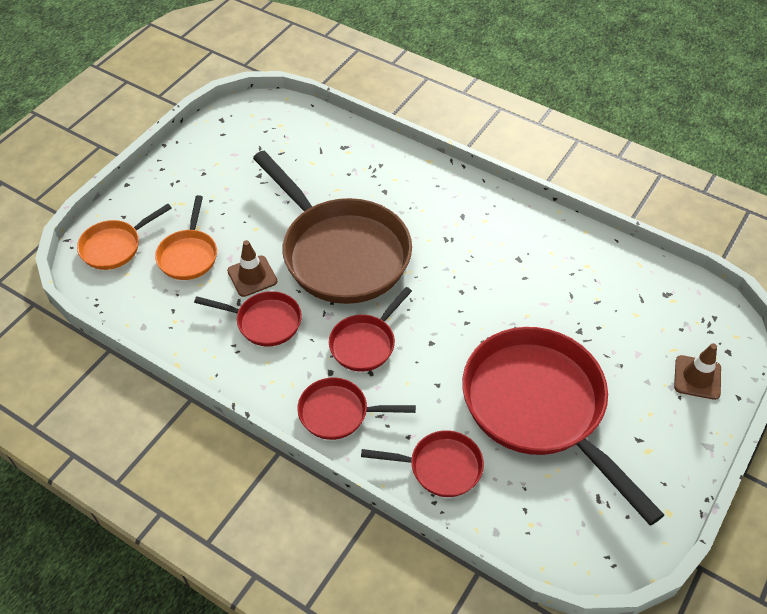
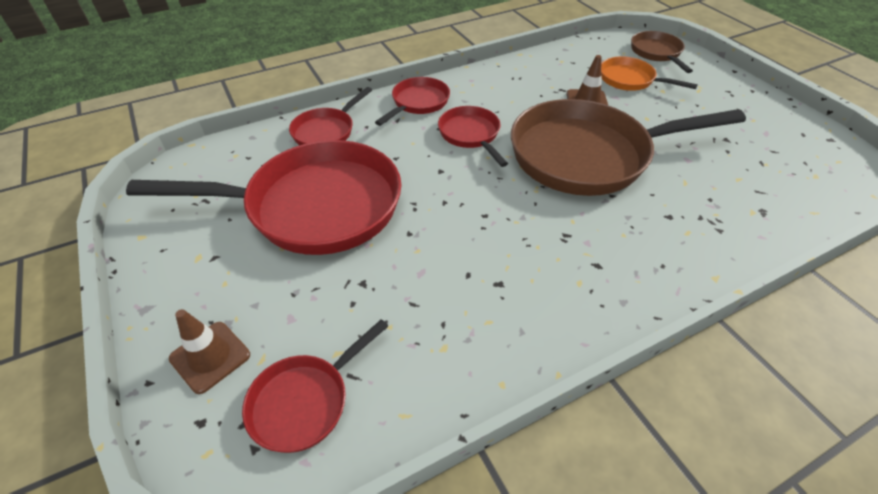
camera: 120 degrees right, 5 degrees down
(115, 246) = (657, 53): orange pan -> brown pan
(264, 322) = (532, 95): red pan -> red pan (305, 401)

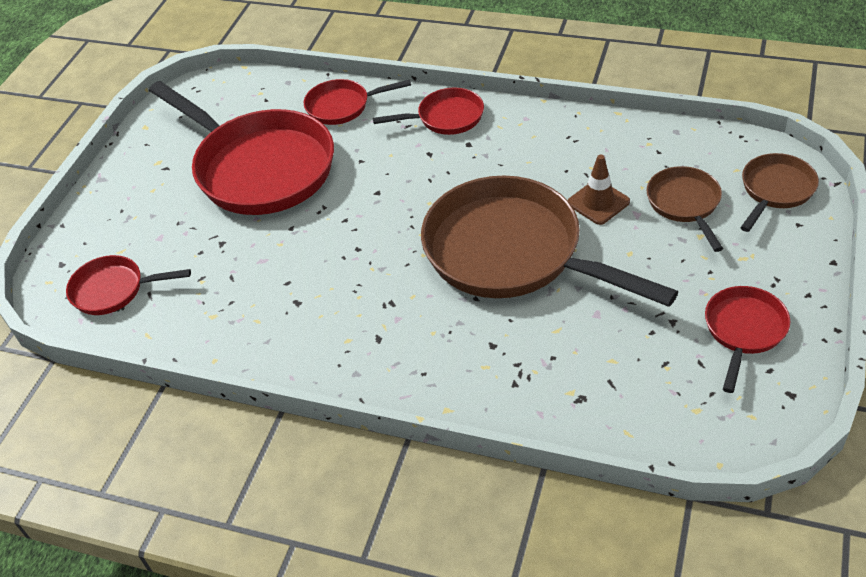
camera: 50 degrees right, 0 degrees up
(210, 357) = (100, 231): brown traffic cone -> none
(471, 135) = (444, 174): red pan -> red pan (743, 331)
(630, 80) = (685, 204): orange pan -> brown pan

